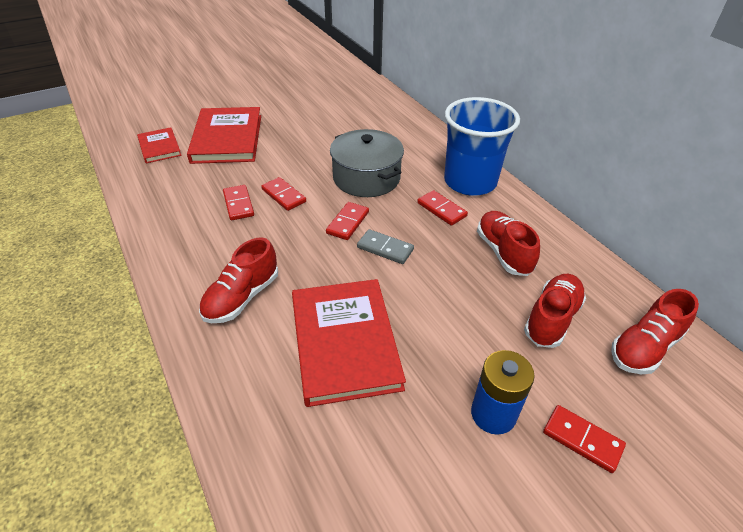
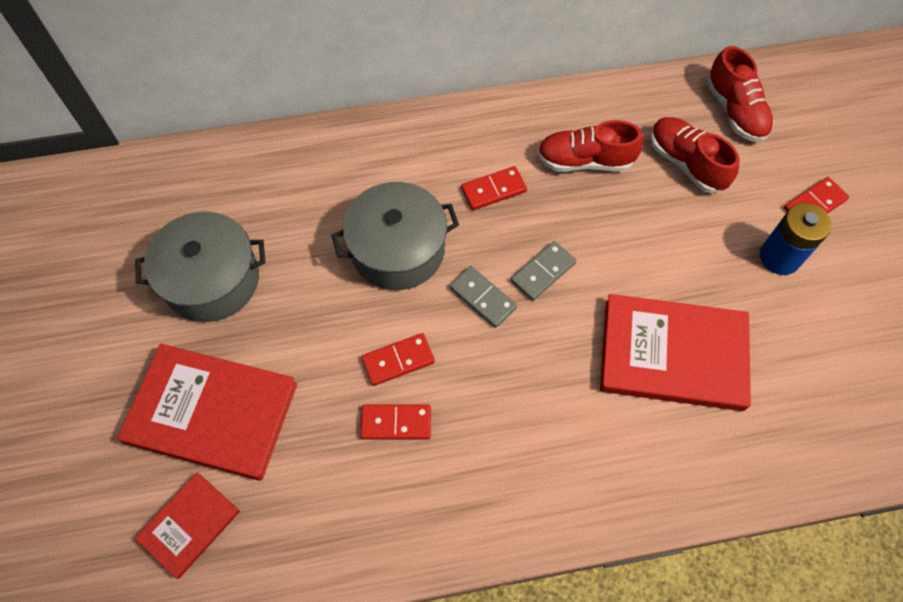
camera: 70 degrees left, 20 degrees up
(159, 147) = (189, 525): red book -> red book turned 45 degrees counterclockwise
(242, 297) = (580, 447): red shoe -> none
(310, 119) = (212, 279): none -> grey pot
(348, 222) = (483, 298): red domino -> grey domino
(470, 182) = (452, 140): blue cup -> none

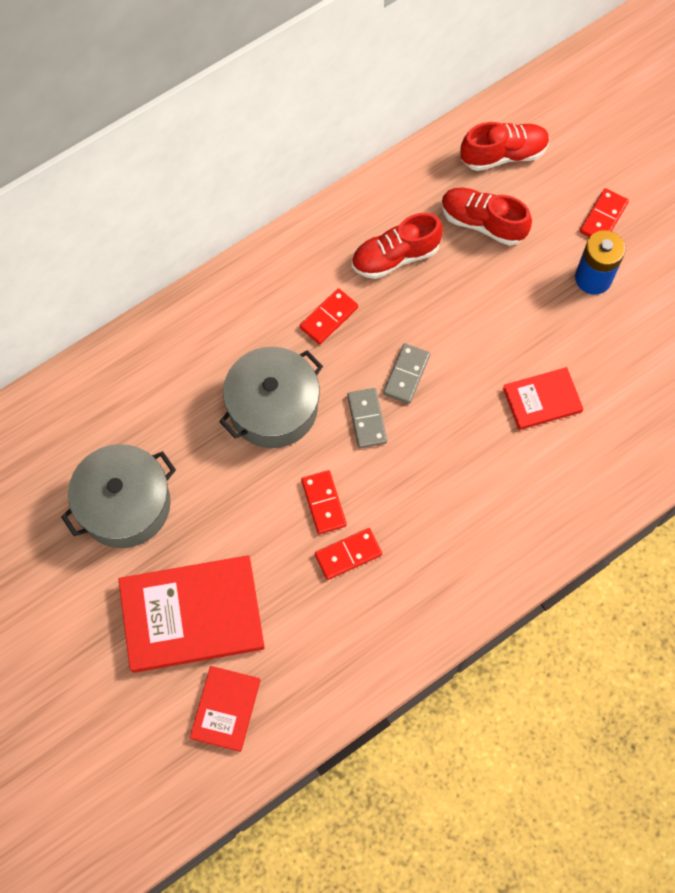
camera: 25 degrees left, 5 degrees up
(398, 360) = (323, 503): red domino -> red domino turned 60 degrees counterclockwise
(483, 298) = (367, 419): grey domino -> grey domino turned 60 degrees clockwise
(672, 354) = (542, 400): red book -> red book, size x0.54
(735, 111) = (503, 155): red shoe -> red shoe turned 60 degrees counterclockwise

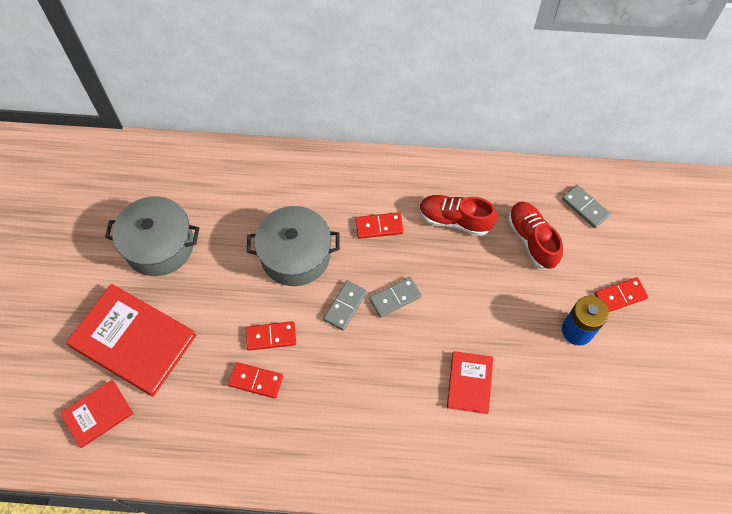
camera: 40 degrees right, 5 degrees down
(323, 503) = (271, 336): red domino -> red domino turned 60 degrees clockwise
(503, 155) = (585, 207): red shoe -> grey domino
(542, 400) = (469, 383): red book -> red book turned 75 degrees clockwise

